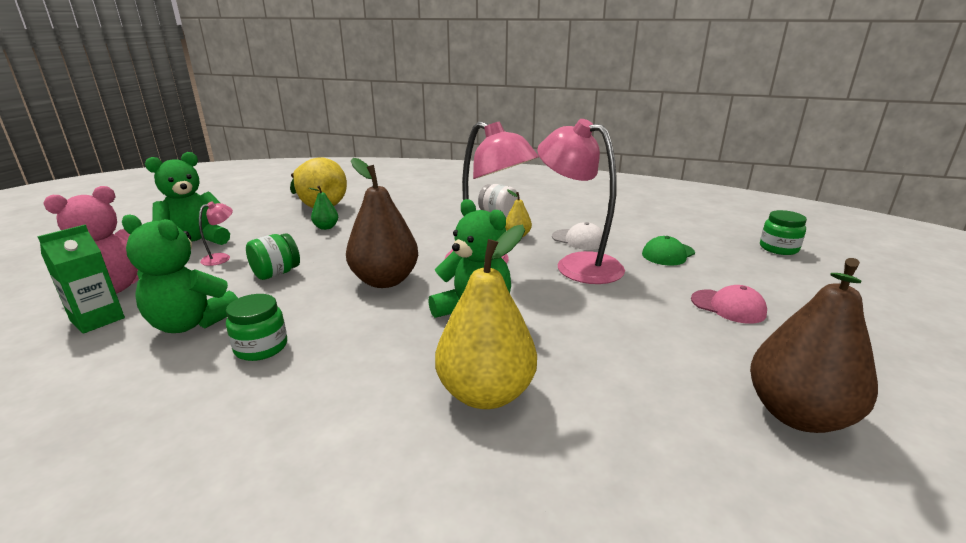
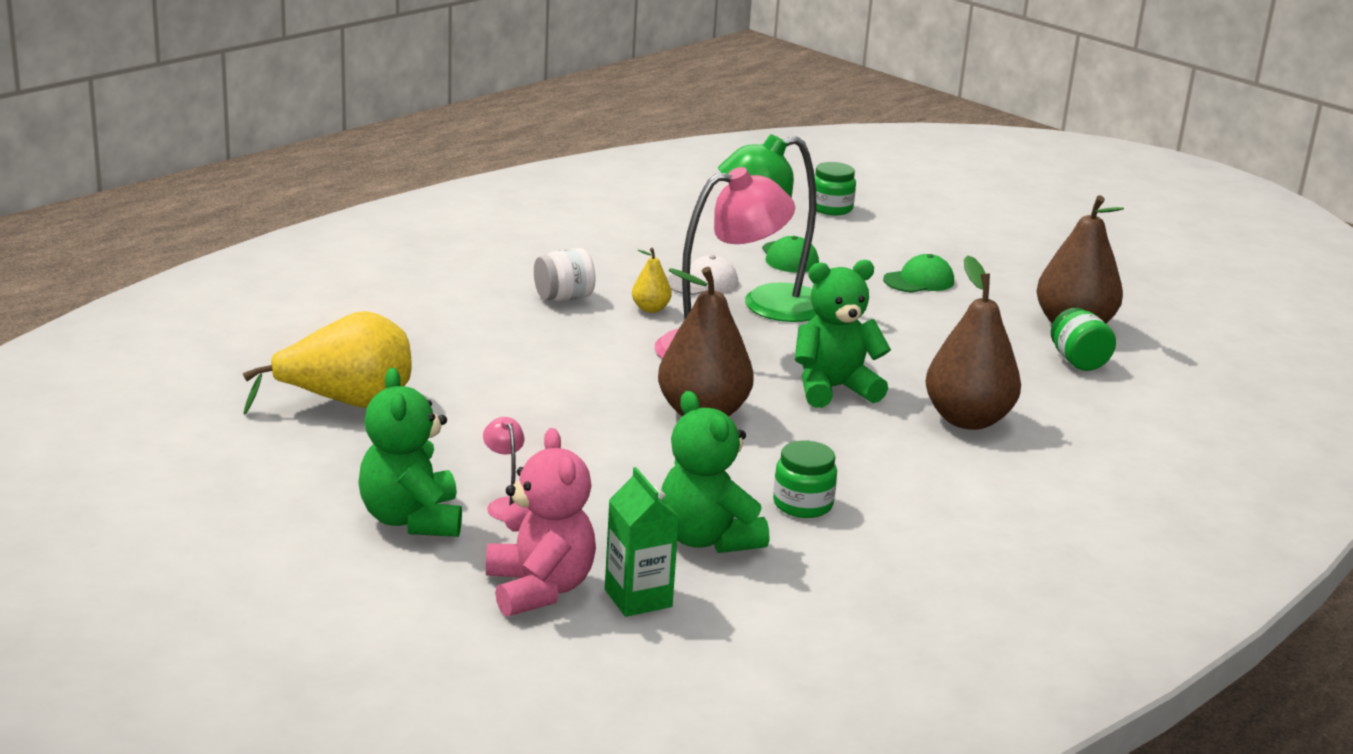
camera: 65 degrees left, 0 degrees up
(191, 323) = (707, 539): green teddy bear -> green teddy bear turned 105 degrees clockwise
(276, 273) = (609, 473): green jar -> green jar (1078, 361)
(326, 227) = (466, 416): green pear -> none
(486, 393) = (967, 420): yellow pear -> brown pear
(577, 264) = (768, 307): pink lamp -> green lamp
(728, 306) = (919, 281): pink cap -> green cap

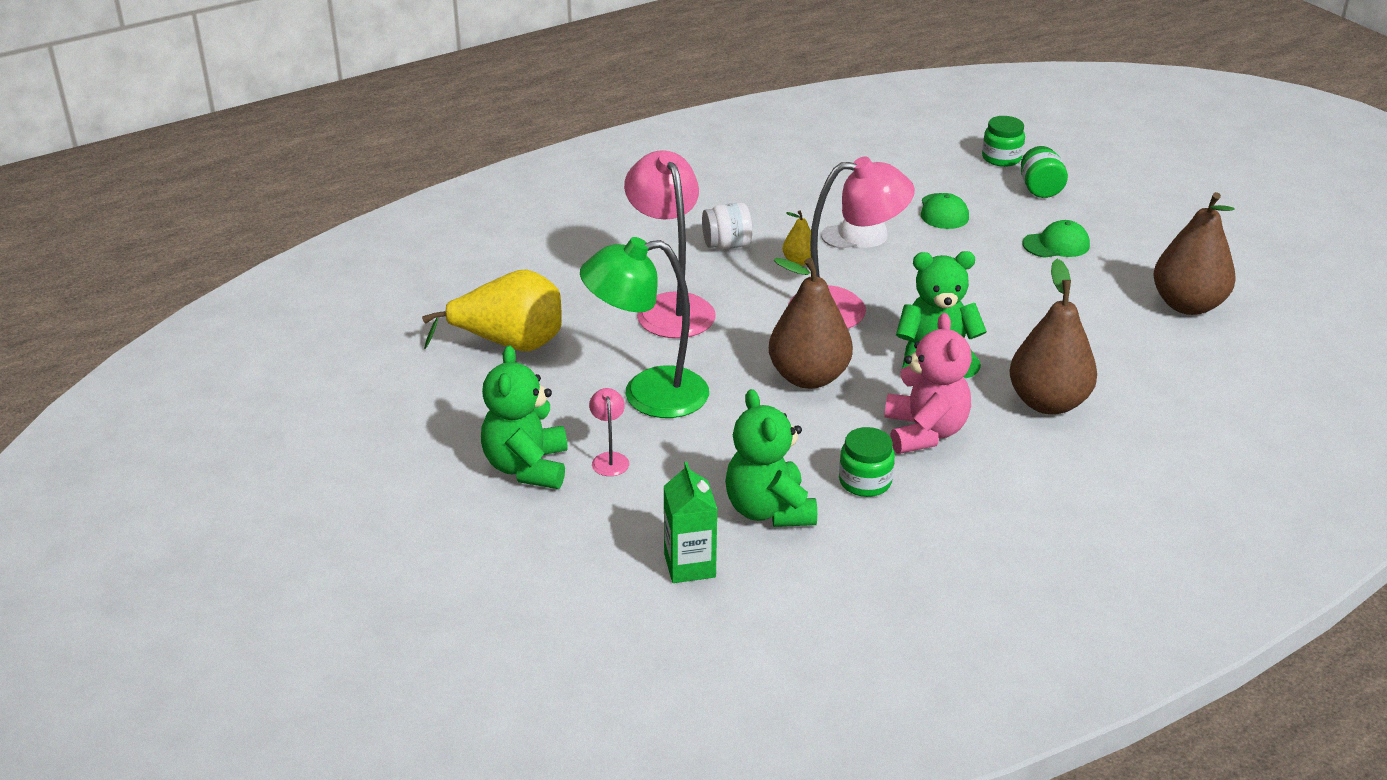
camera: 15 degrees right, 10 degrees up
(521, 358) = (670, 307): none -> pink lamp
(539, 589) = (610, 547): pink teddy bear -> pink teddy bear (924, 432)
(768, 307) = (906, 265): green lamp -> green lamp (647, 395)
(1078, 361) = (1177, 345): green jar -> green jar (1040, 189)

